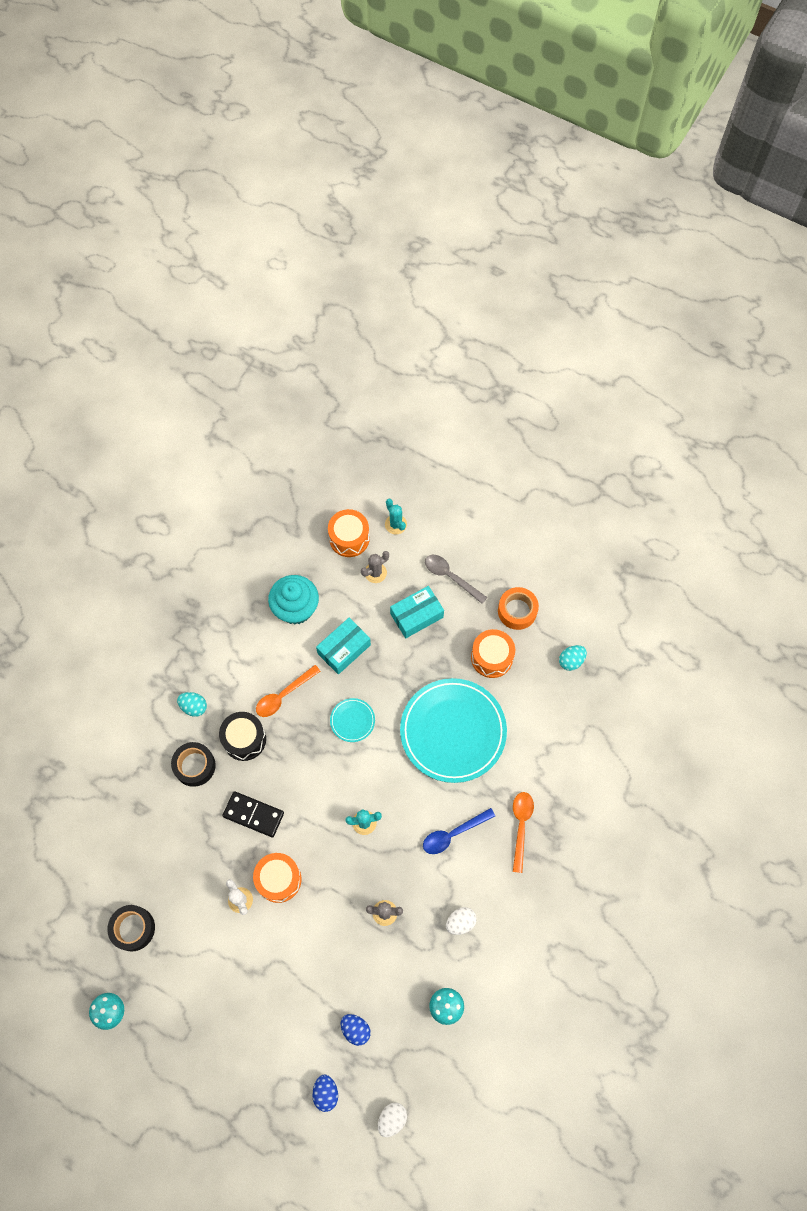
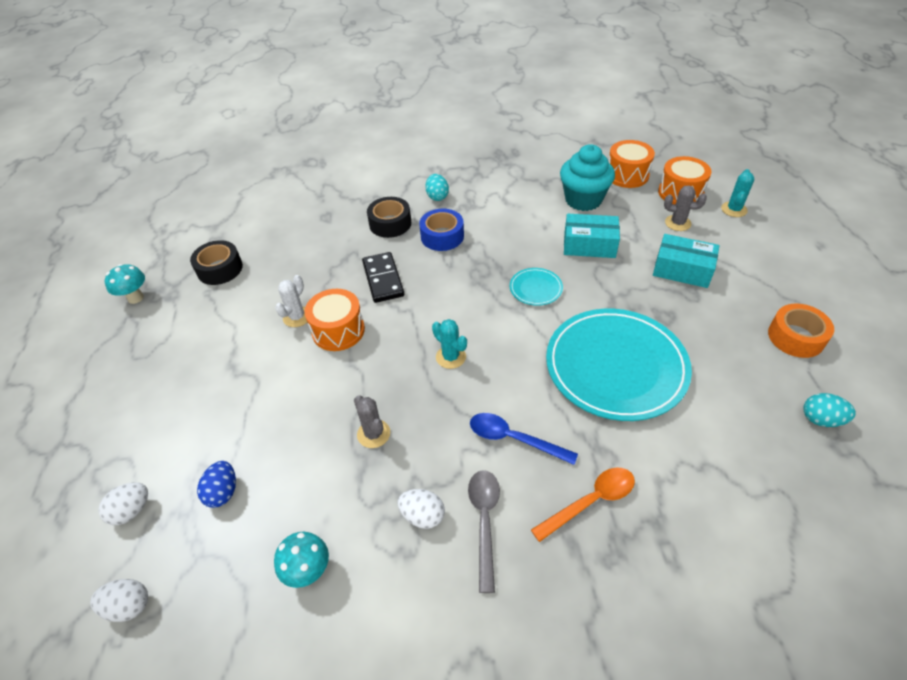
camera: 55 degrees right, 20 degrees down
(244, 739) = (442, 236): black drum -> blue tape
(283, 695) = (505, 235): orange spoon -> none
(326, 1092) = (132, 511): blue egg -> white egg
(451, 577) = (748, 269): grey spoon -> grey spoon (484, 521)
(491, 657) = (725, 348): orange drum -> orange drum (627, 175)

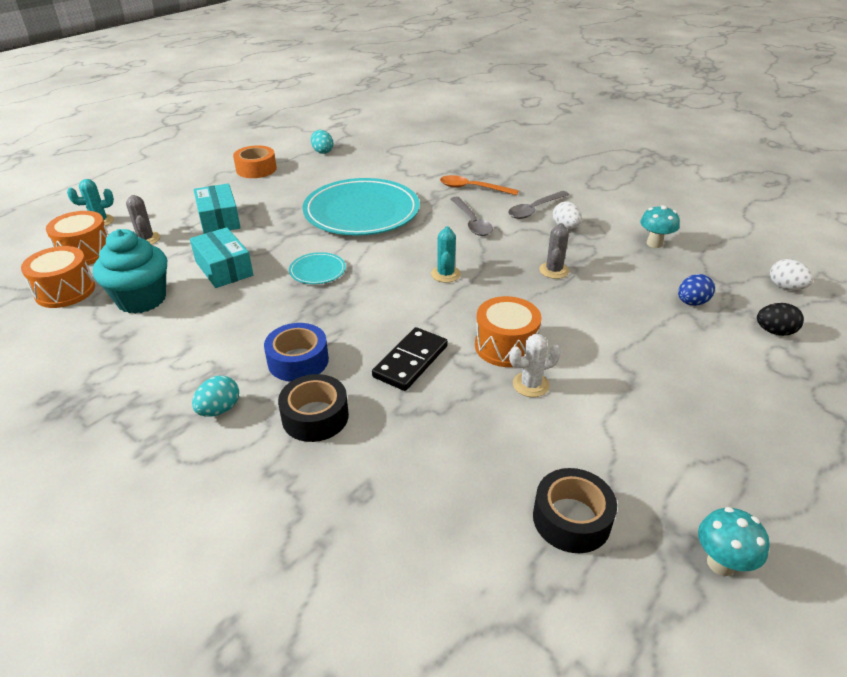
camera: 135 degrees left, 10 degrees down
(132, 511) = (774, 332): white egg -> black egg
(514, 439) = (472, 222): blue spoon -> grey spoon

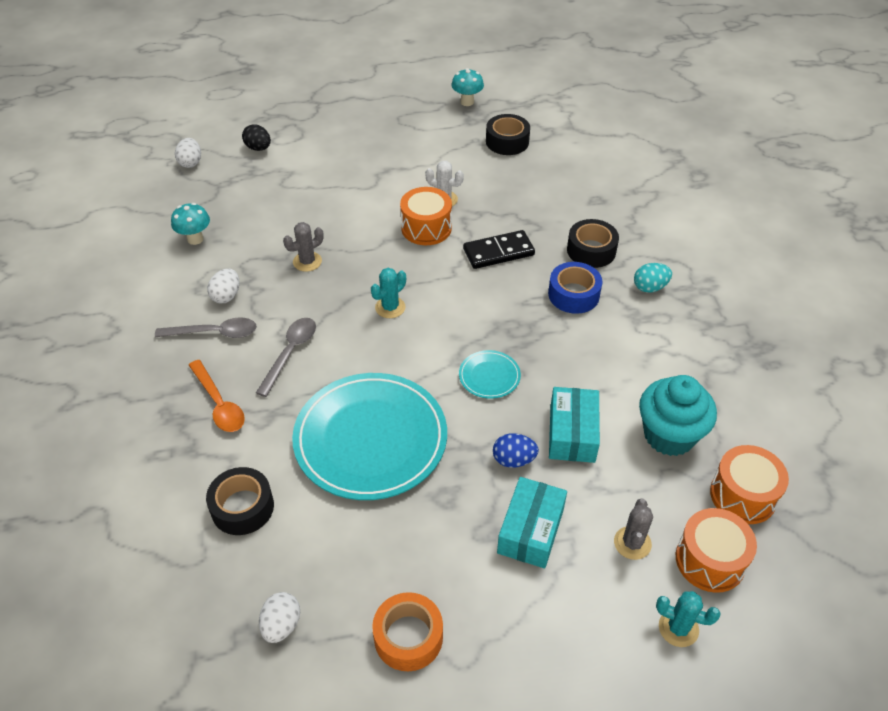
camera: 140 degrees left, 10 degrees up
(322, 151) = (281, 625): turquoise egg -> white egg
(394, 167) = (242, 507): none -> black tape
(691, 303) = (266, 187): blue egg -> blue egg (513, 460)

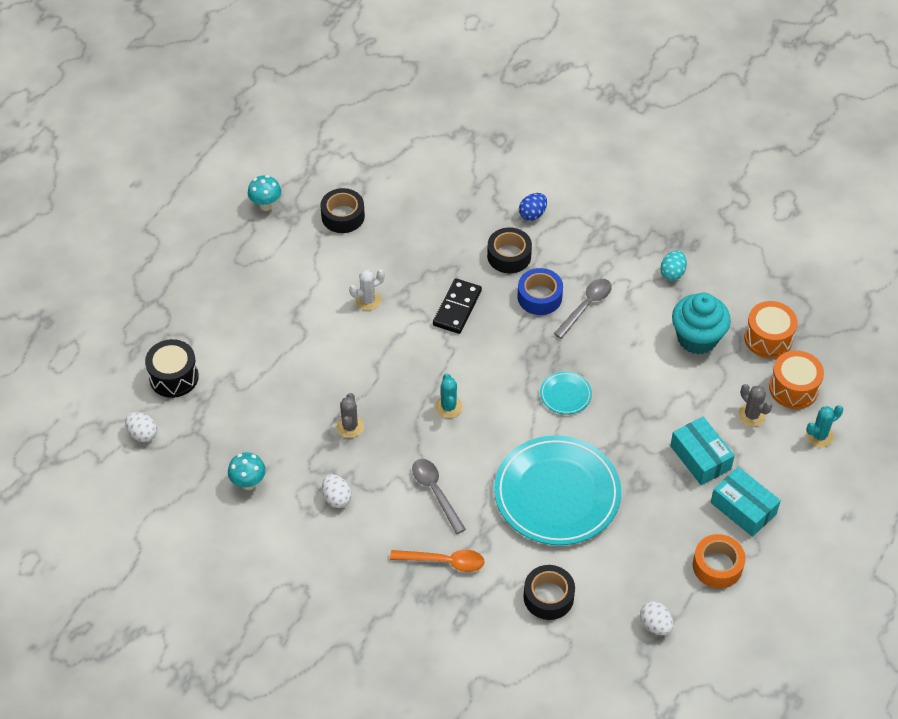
camera: 50 degrees left, 5 degrees up
(214, 333) = (370, 527): grey spoon -> grey spoon (586, 306)
(258, 148) = (174, 377): black egg -> black drum
(426, 228) = (388, 332): orange drum -> none
(513, 460) = (643, 429): blue egg -> blue egg (532, 214)
(572, 433) = (651, 385): turquoise box -> turquoise box (743, 508)
(650, 287) = (574, 252): turquoise egg -> turquoise egg (672, 273)

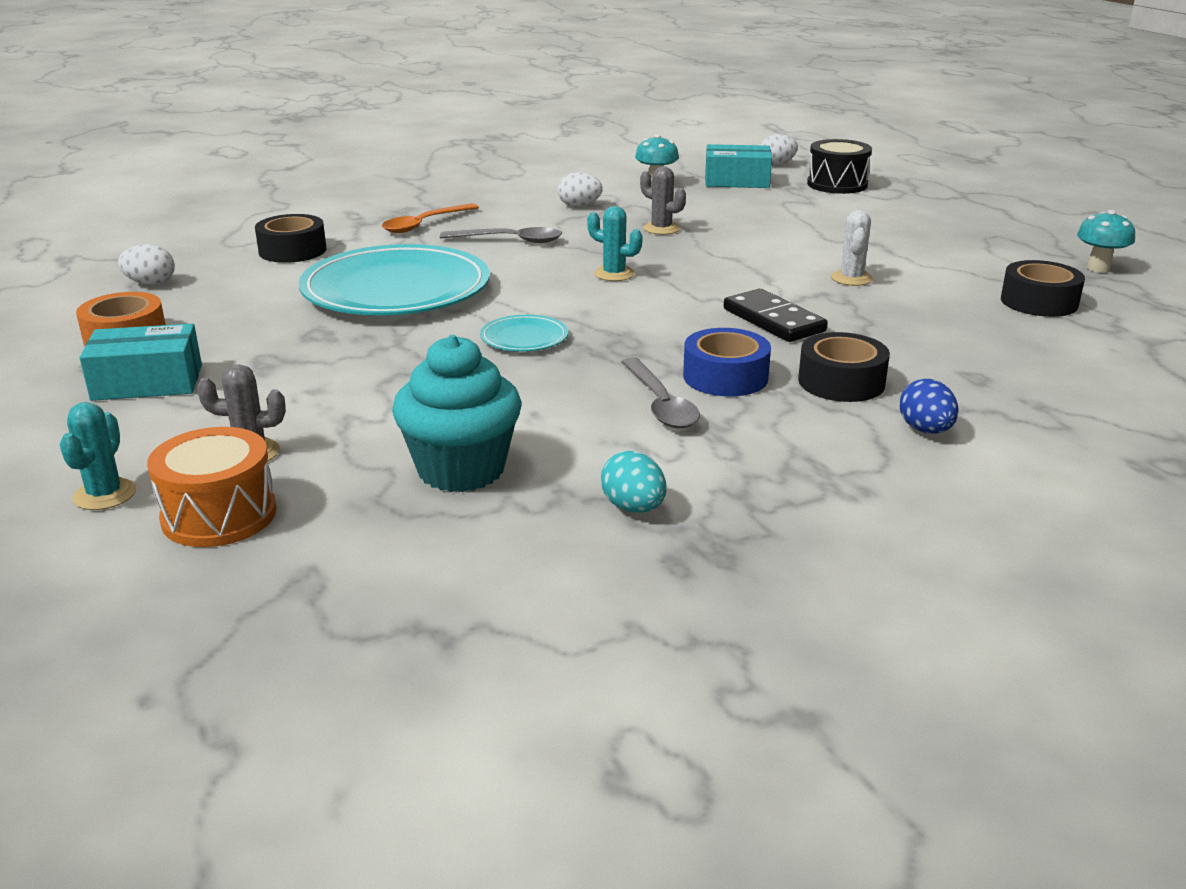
camera: 125 degrees right, 25 degrees down
(700, 457) = (270, 385): turquoise box -> turquoise box (737, 181)
(768, 338) = (349, 541): orange drum -> none

